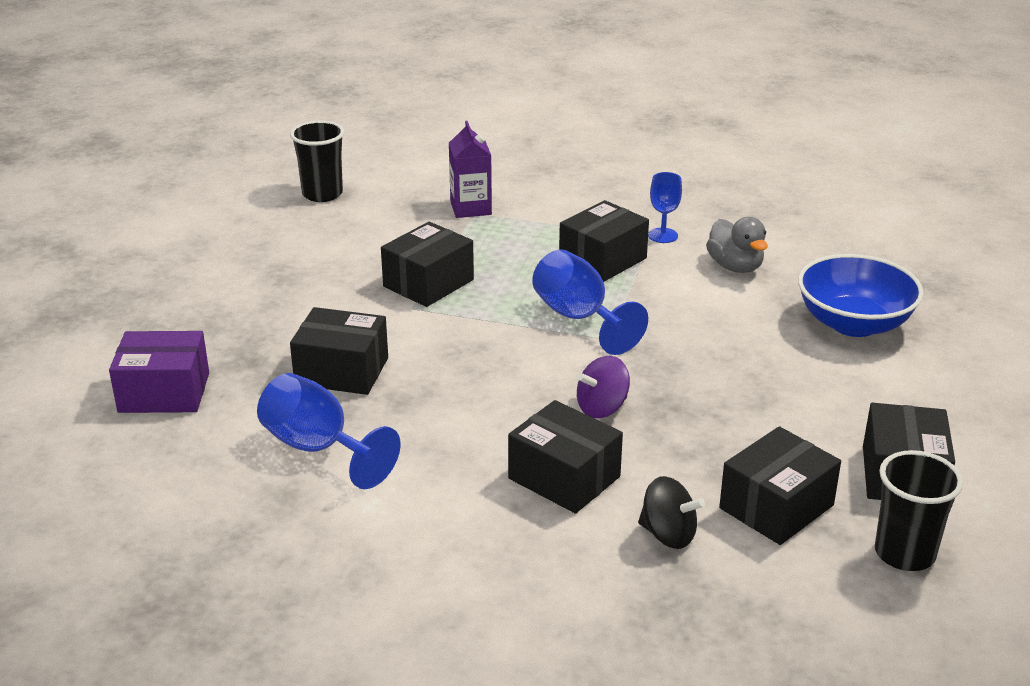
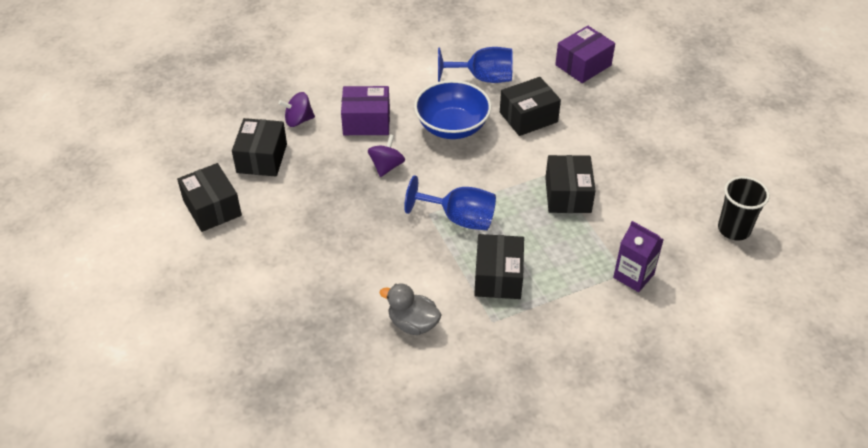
camera: 140 degrees right, 15 degrees up
(564, 477) = (366, 121): black box -> purple box
(663, 235) = (487, 328): blue goblet -> none
(668, 534) = (298, 120): black spinning top -> purple spinning top
(853, 323) = (301, 312): blue bowl -> blue bowl (452, 127)
(904, 553) = (191, 165): black cup -> none

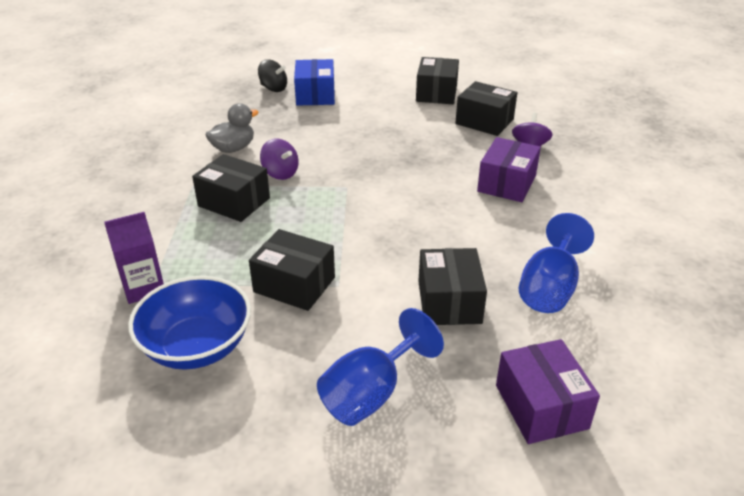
camera: 115 degrees right, 10 degrees down
(212, 208) = (436, 93): black box -> black box turned 75 degrees counterclockwise
(260, 308) = (315, 95): none -> blue box
(260, 355) = (273, 88): none -> black spinning top
(386, 166) = (429, 179): purple spinning top -> purple spinning top (280, 173)
(452, 127) = (466, 236): blue bowl -> blue bowl (197, 346)
(459, 218) = (324, 202): blue goblet -> blue goblet (371, 393)
(734, 229) = (108, 413): black cup -> none

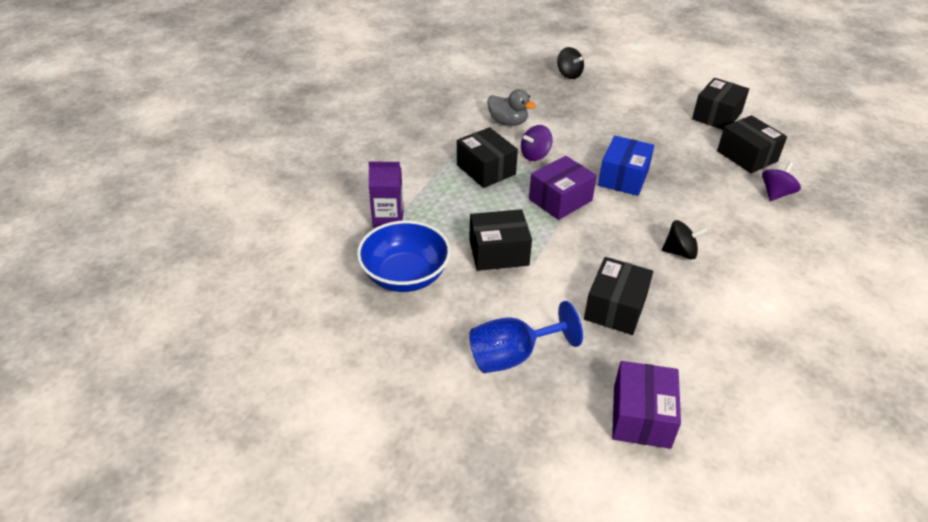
camera: 25 degrees right, 5 degrees up
(233, 148) = (508, 122): grey duck -> grey duck turned 45 degrees clockwise
(280, 173) = (535, 155): purple spinning top -> purple spinning top turned 75 degrees clockwise
(294, 285) = (498, 252): black box -> black box turned 60 degrees counterclockwise
(315, 95) = (602, 90): blue box -> blue box (623, 177)
(478, 226) = (680, 252): none -> black spinning top
(506, 183) = (731, 221): purple box -> purple box (560, 200)
(549, 288) = (710, 326): blue goblet -> none

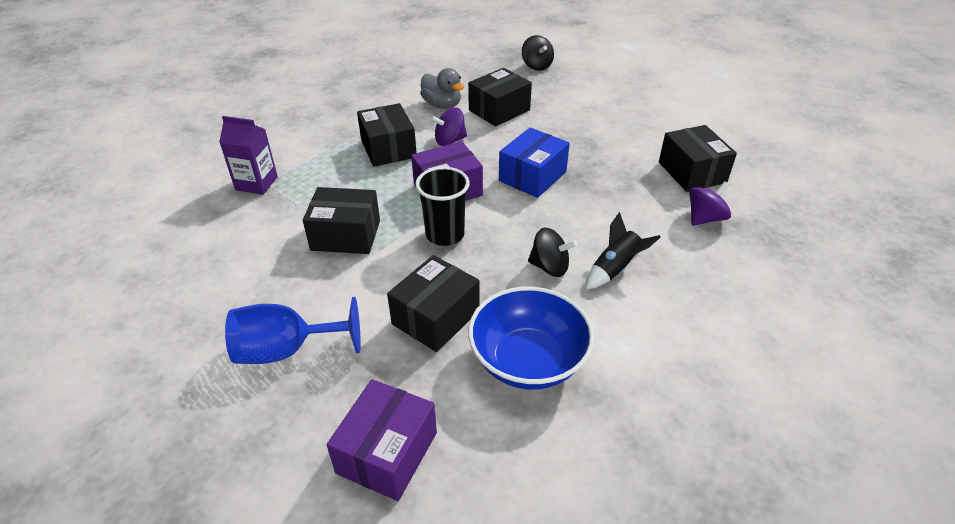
camera: 15 degrees right, 0 degrees up
(405, 276) = (233, 244): blue bowl -> blue bowl (528, 360)
(581, 239) = (445, 235): none -> black cup
(717, 116) = (680, 125): black box -> black box (499, 110)
(730, 245) = (615, 269): none -> black rocket

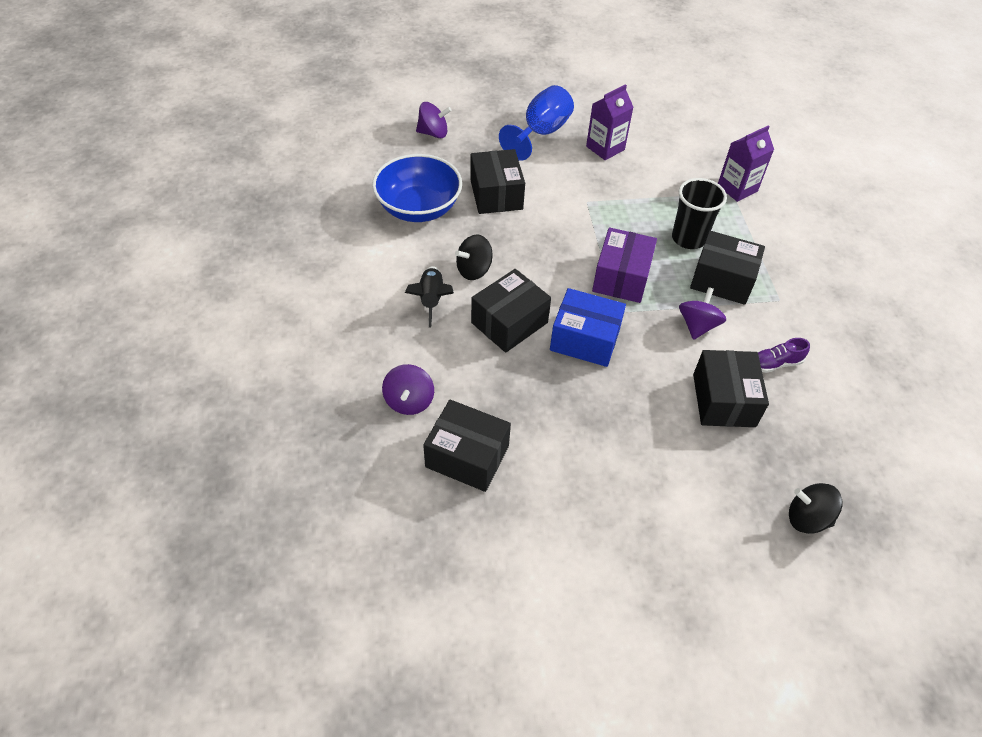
camera: 130 degrees right, 10 degrees up
(268, 286) = (605, 148): none -> purple carton
(346, 235) = (622, 199): black box -> black box (509, 323)
(387, 452) = (433, 133): purple box -> purple spinning top
(442, 105) = (775, 363): grey duck -> purple shoe
(445, 235) = (568, 243): black cup -> black cup (688, 238)
(532, 176) = (585, 339): blue box -> blue box turned 60 degrees counterclockwise

